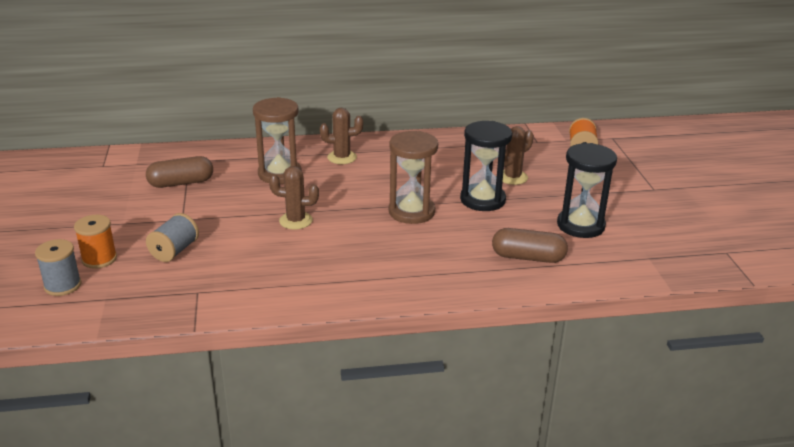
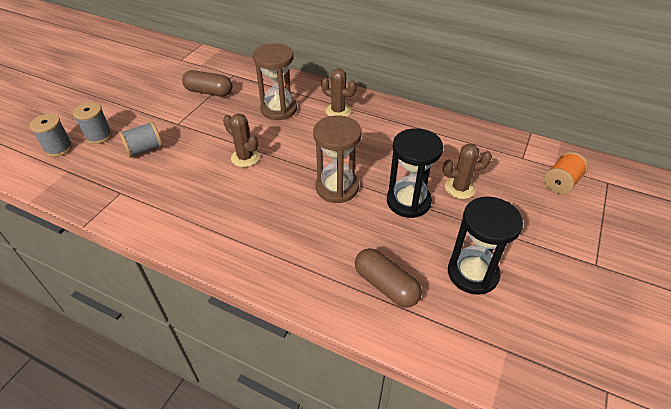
camera: 35 degrees right, 15 degrees up
(99, 259) = (99, 136): orange spool -> grey spool

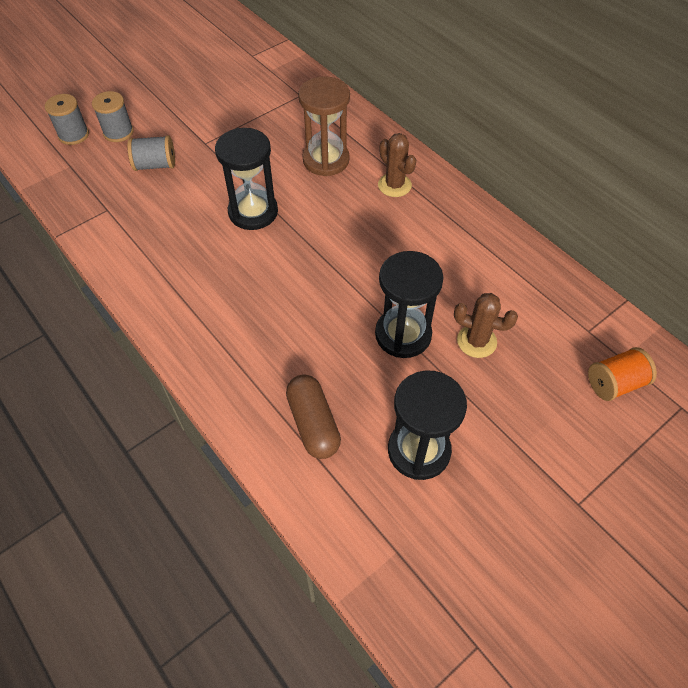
camera: 25 degrees right, 10 degrees up
(209, 92) = (260, 111): brown capsule -> none
(245, 158) = (253, 212): brown cactus -> black hourglass
(337, 187) = (332, 286): brown hourglass -> none

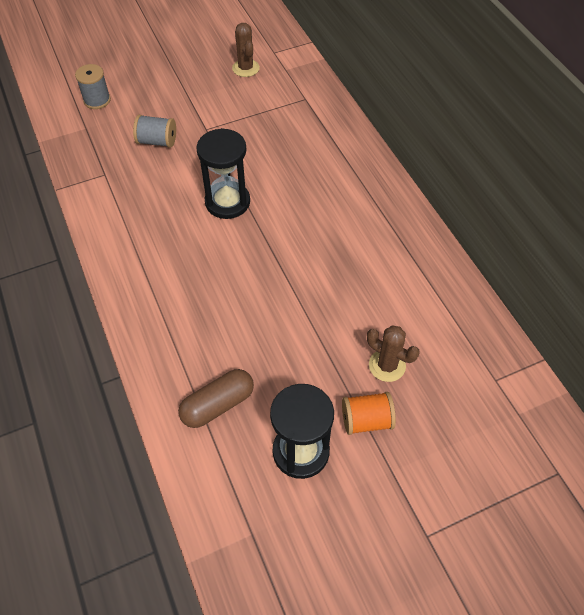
camera: 15 degrees right, 0 degrees up
(118, 132) = (135, 105): grey spool -> none
(313, 423) = (218, 405): brown capsule -> brown capsule turned 60 degrees clockwise
(326, 160) = (308, 166): brown hourglass -> none
(394, 185) = (362, 202): brown cactus -> brown cactus (245, 68)
(403, 334) = (322, 344): black hourglass -> none
(614, 383) = (502, 435): orange spool -> orange spool (366, 420)

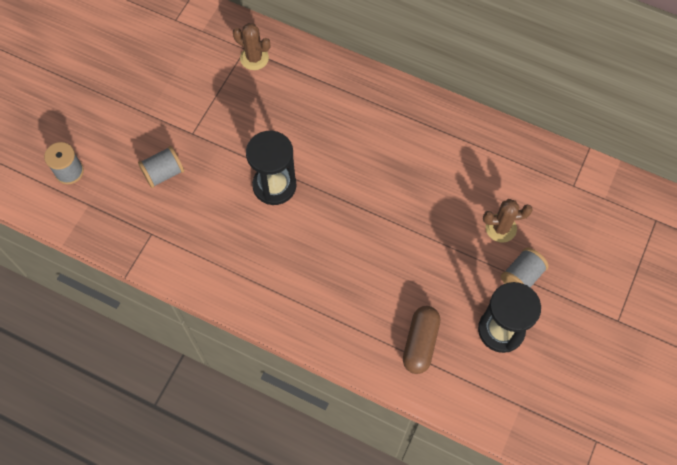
camera: 40 degrees left, 10 degrees up
(245, 68) = (167, 52): brown cactus -> brown cactus (254, 58)
(366, 420) = (521, 276): orange spool -> grey spool

